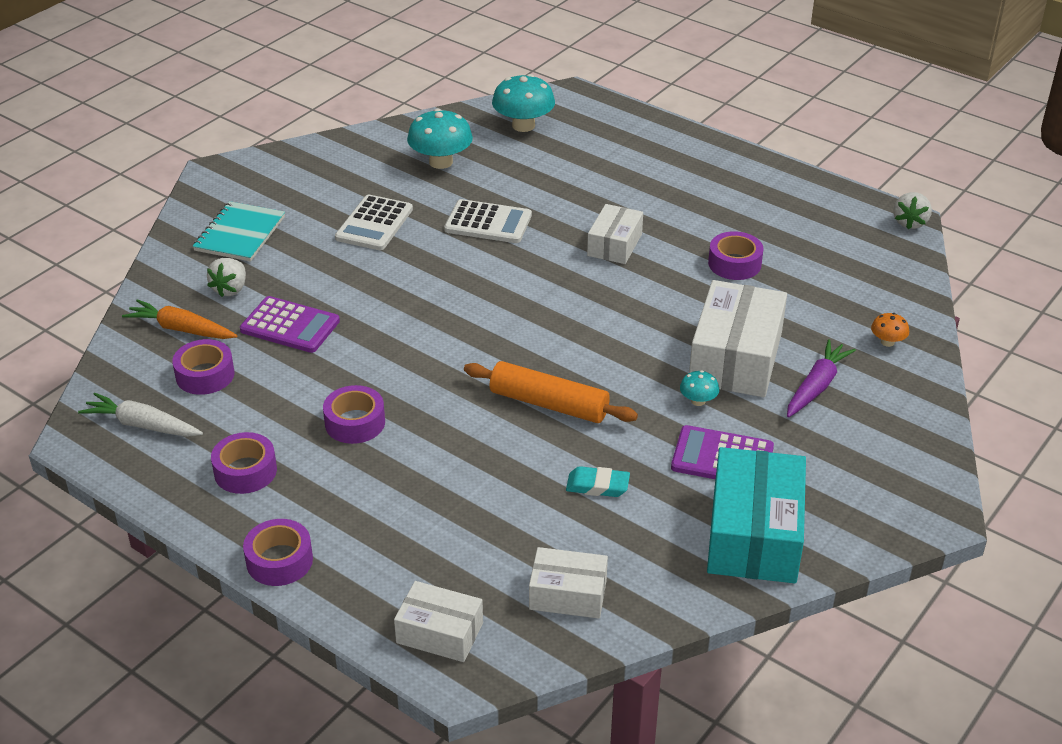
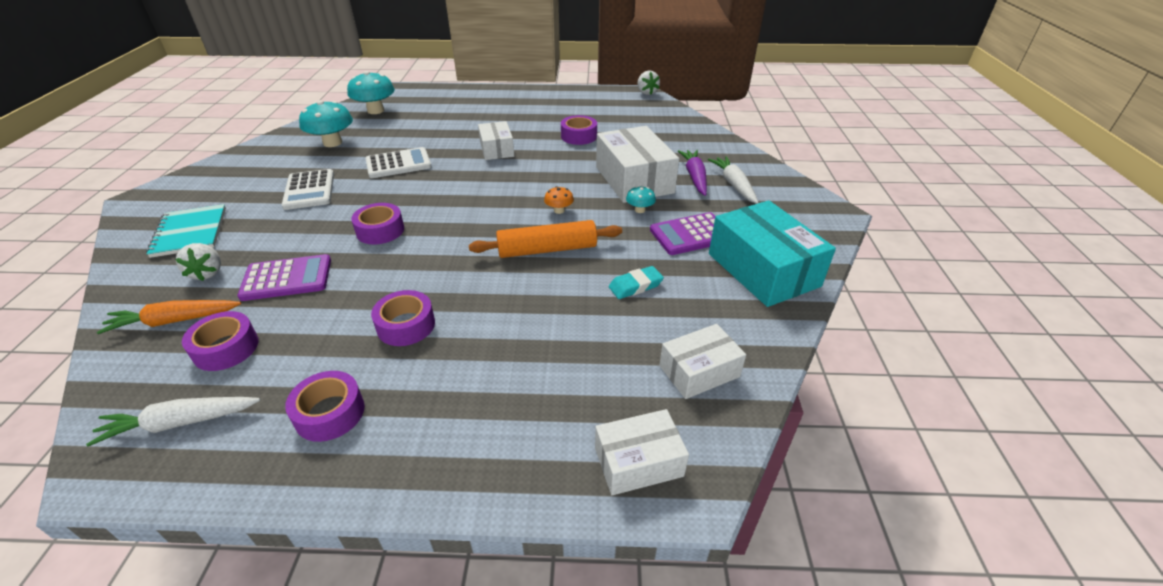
camera: 35 degrees left, 0 degrees up
(279, 560) = (431, 480): purple tape -> purple tape (380, 230)
(854, 418) = (733, 185): none -> white carrot
(887, 342) = (702, 144): orange mushroom -> orange mushroom (559, 210)

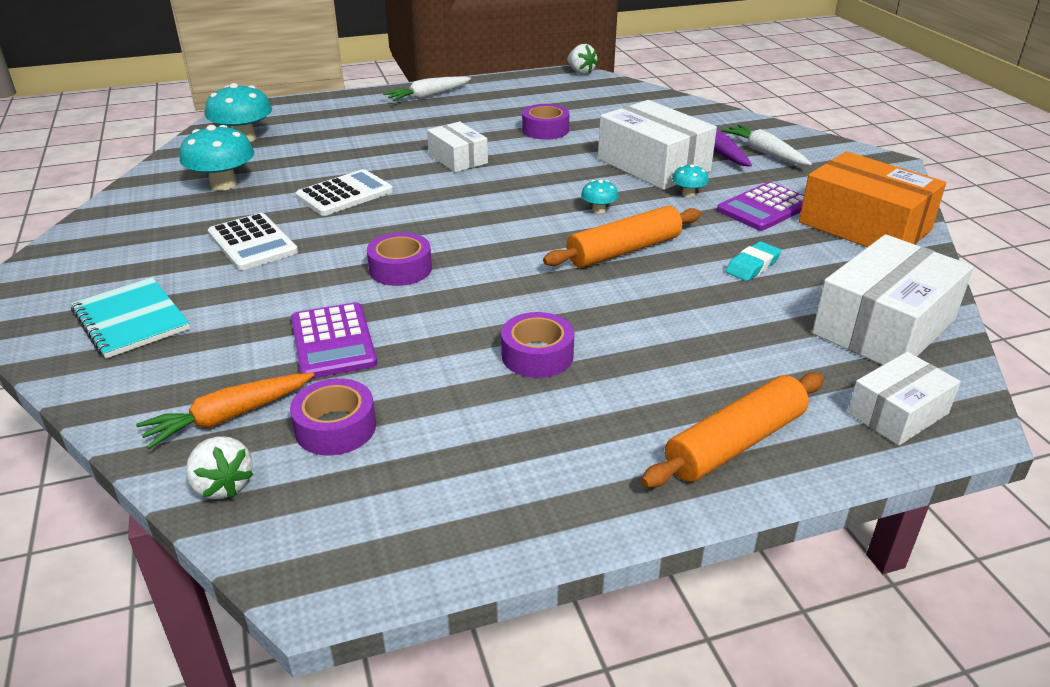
camera: 20 degrees left, 5 degrees down
(180, 423) = (363, 512): white carrot -> white carrot (428, 96)
(207, 273) = (213, 358): white strawberry -> white strawberry (222, 485)
(287, 278) = (333, 341): purple calculator -> purple calculator turned 105 degrees clockwise
(330, 413) = (538, 455): purple tape -> none
(479, 448) = (735, 443): none -> orange rolling pin
(559, 210) = (598, 210): orange mushroom -> turquoise mushroom
(699, 371) = (884, 326): white box -> white box, size x1.73
(763, 270) = (864, 226): turquoise box -> orange box

